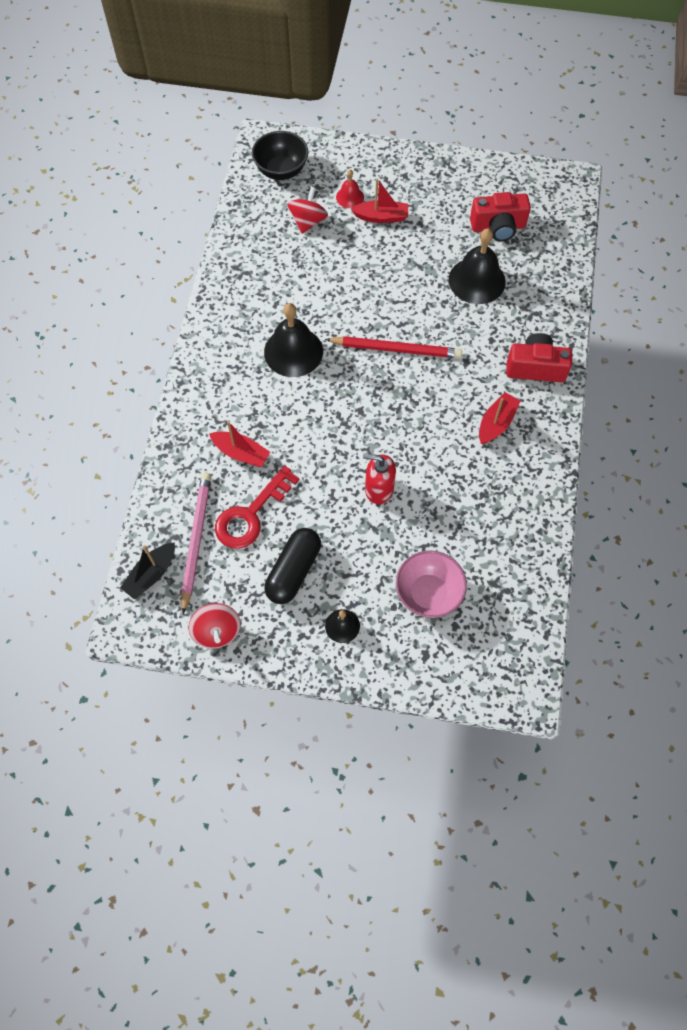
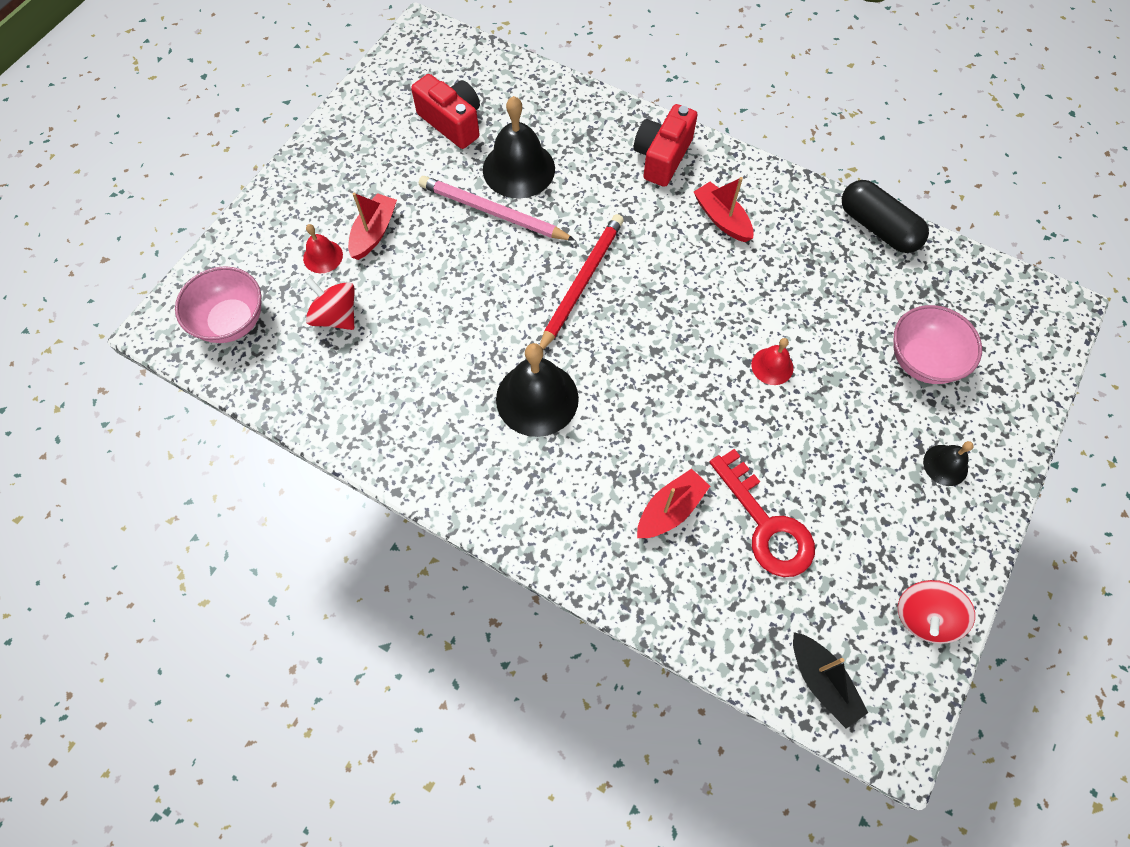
camera: 70 degrees left, 0 degrees up
(196, 540) = (785, 606): pink pencil -> pink pencil (493, 212)
(217, 631) = (924, 617): red spinning top -> red spinning top turned 120 degrees clockwise
(281, 170) = (232, 321): black bowl -> pink bowl
(293, 571) = (859, 497): black capsule -> black capsule (877, 227)
(379, 489) = (772, 366): red soap dispenser -> red bell
(498, 227) = (452, 122): red camera -> red camera turned 60 degrees counterclockwise

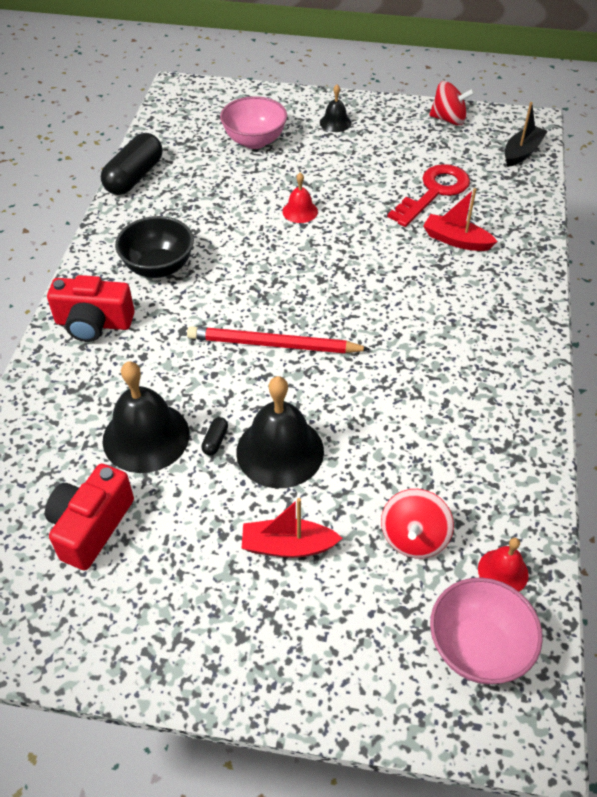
camera: 110 degrees left, 15 degrees down
(323, 256) = (344, 587): red bell -> red bell (503, 571)
(493, 212) = (215, 441): pink pencil -> black capsule
(537, 398) = (411, 342): black bell -> black bell (280, 451)
(722, 219) = (159, 267): red boat -> black bowl

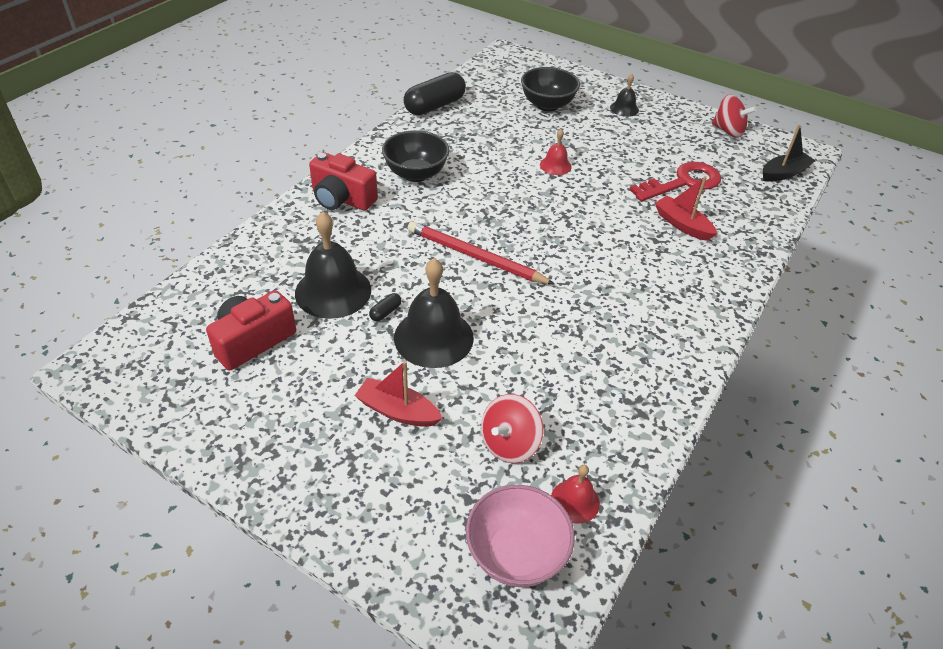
camera: 20 degrees right, 5 degrees down
(254, 141) = (547, 105): pink bowl -> black bowl

